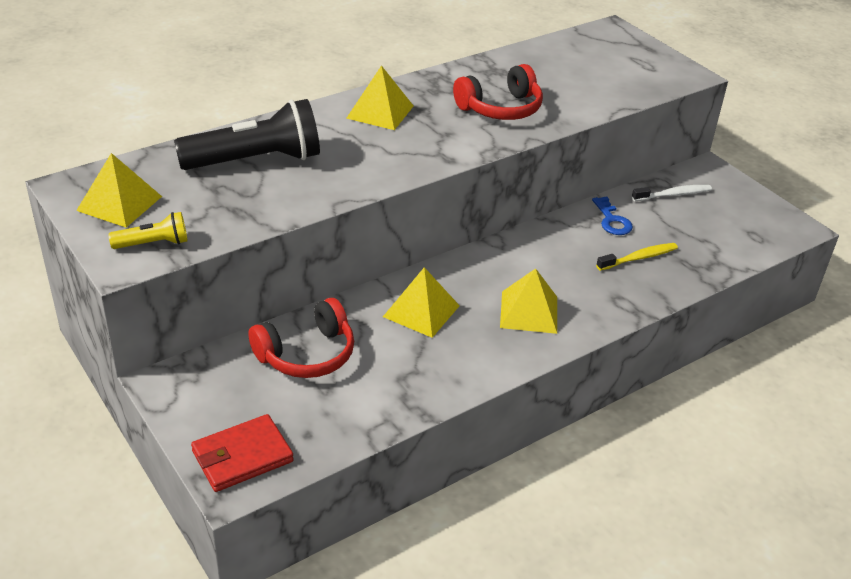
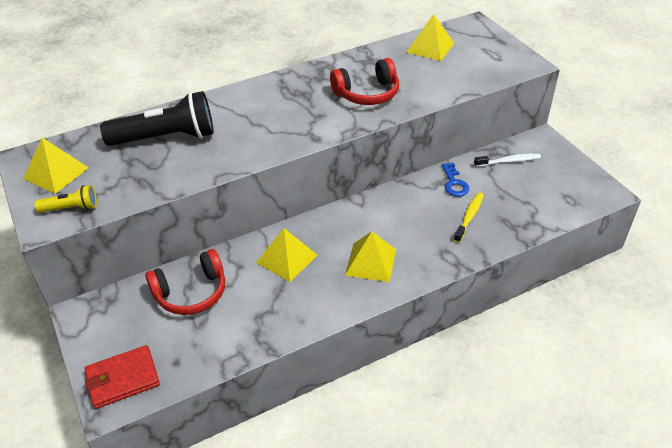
camera: 10 degrees right, 5 degrees up
(380, 112) = (272, 96): yellow pyramid -> yellow pyramid (430, 47)
(639, 258) = (469, 217): yellow toothbrush -> yellow toothbrush turned 45 degrees counterclockwise

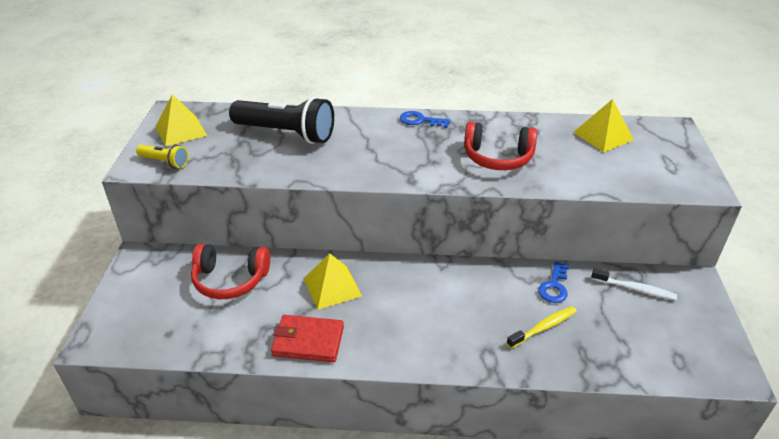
camera: 30 degrees right, 5 degrees down
(122, 379) = (119, 326): red wallet -> red wallet (308, 341)
(277, 84) = (420, 120): none -> blue key
(370, 262) = (405, 326): yellow pyramid -> none

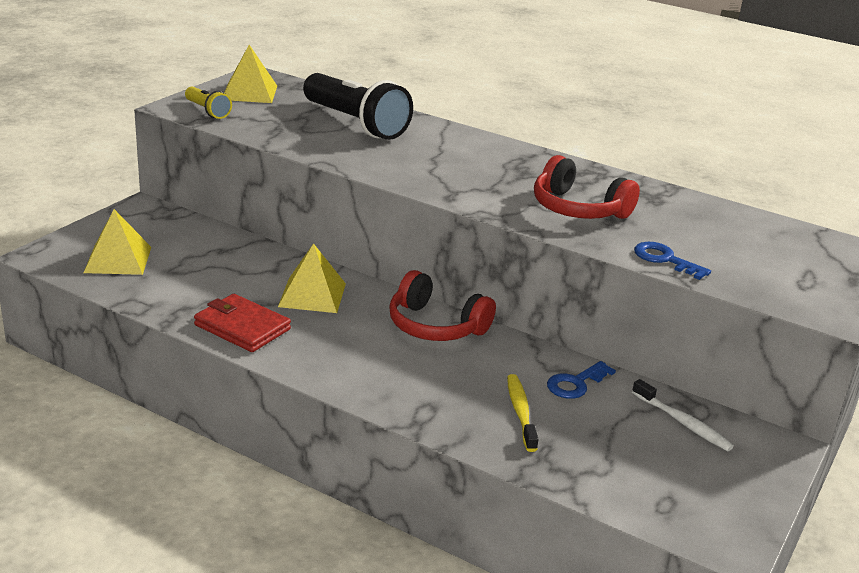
camera: 25 degrees right, 10 degrees down
(230, 280) = (213, 254): red headphones -> red headphones (435, 326)
(420, 120) = (522, 154): blue key -> blue key (665, 259)
(543, 327) = (520, 412): yellow toothbrush -> yellow toothbrush turned 90 degrees counterclockwise
(603, 136) = (746, 230): yellow pyramid -> yellow pyramid (118, 259)

